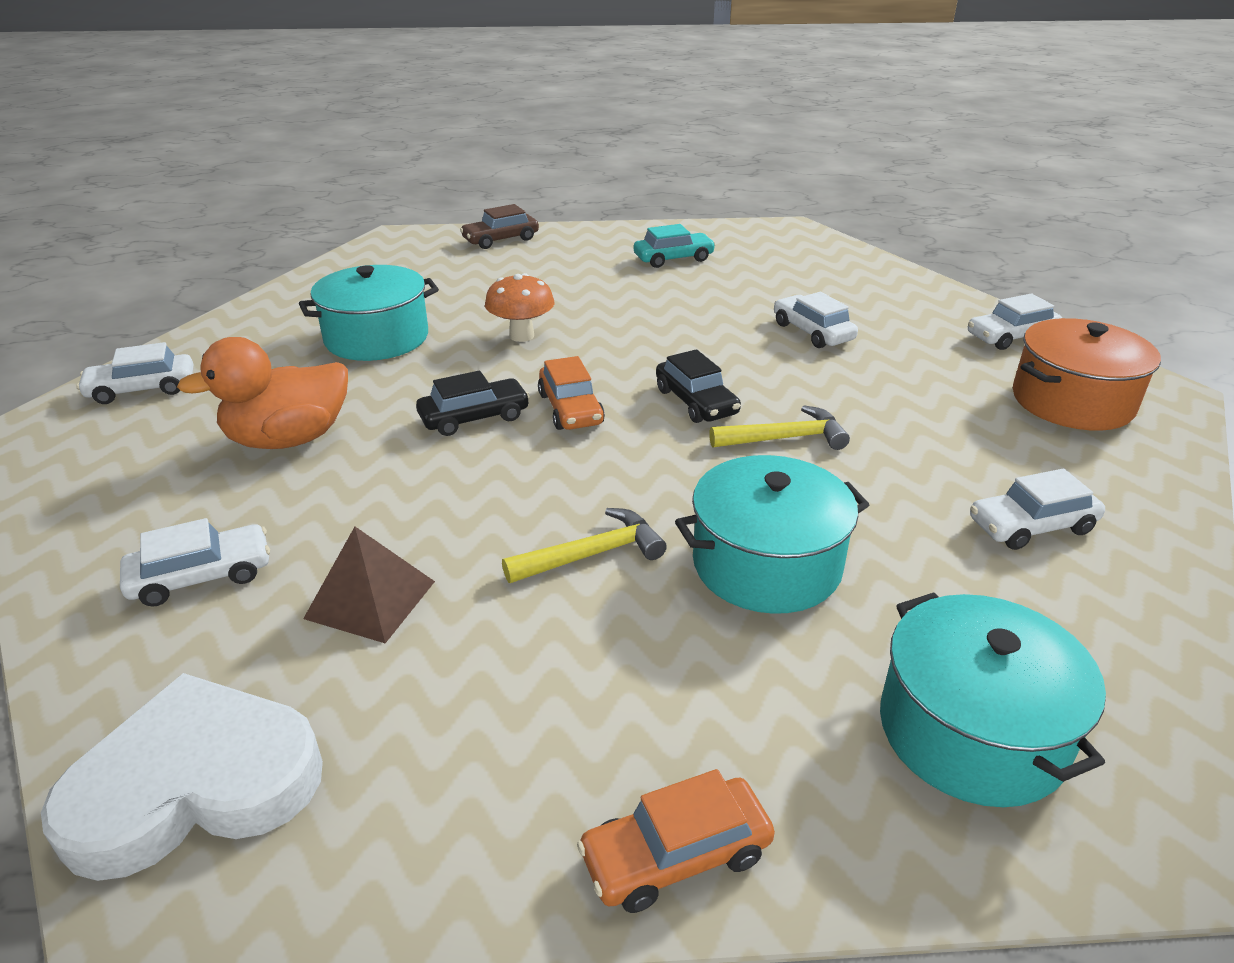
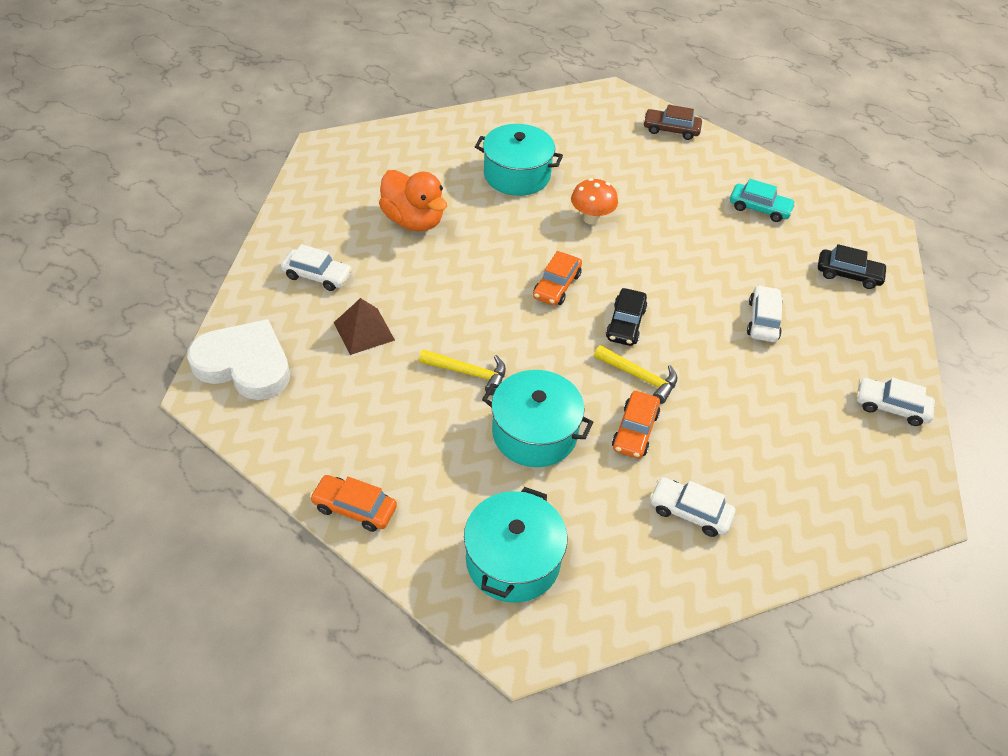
camera: 40 degrees right, 15 degrees up
(142, 389) = (383, 147): white car -> none
(288, 439) = (413, 220): orange duck -> orange duck turned 150 degrees counterclockwise
(474, 417) = (505, 261): black car -> black car (848, 274)
(860, 489) = (635, 431): none -> orange car
(1072, 401) = (847, 472): orange pot -> none

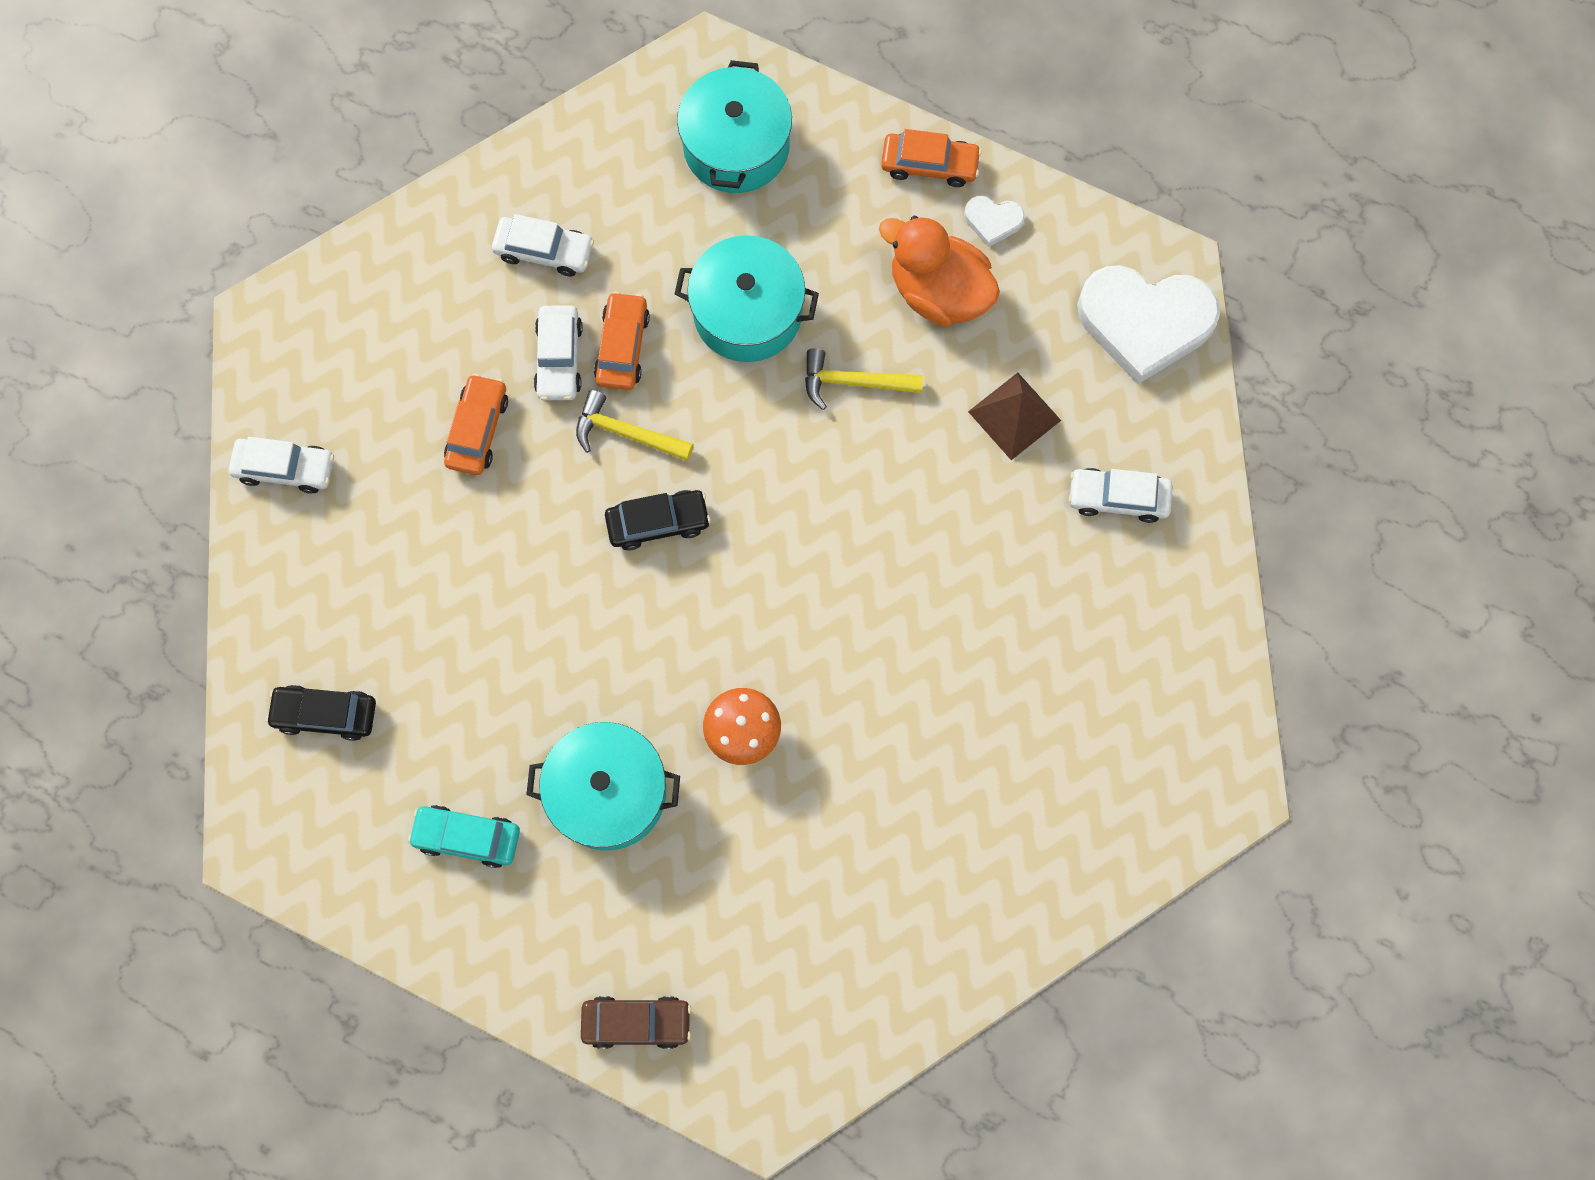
camera: 170 degrees right, 25 degrees up
(322, 454) = (993, 221): none -> white heart
(413, 220) = (1020, 650): orange duck -> orange duck (938, 292)
(517, 175) = (887, 809): turquoise pot -> turquoise pot (608, 792)
(556, 286) = (769, 570): orange car -> orange car (478, 430)
(625, 323) = (658, 523): black car -> black car turned 75 degrees clockwise
(763, 320) = (459, 581): white car -> white car (559, 358)

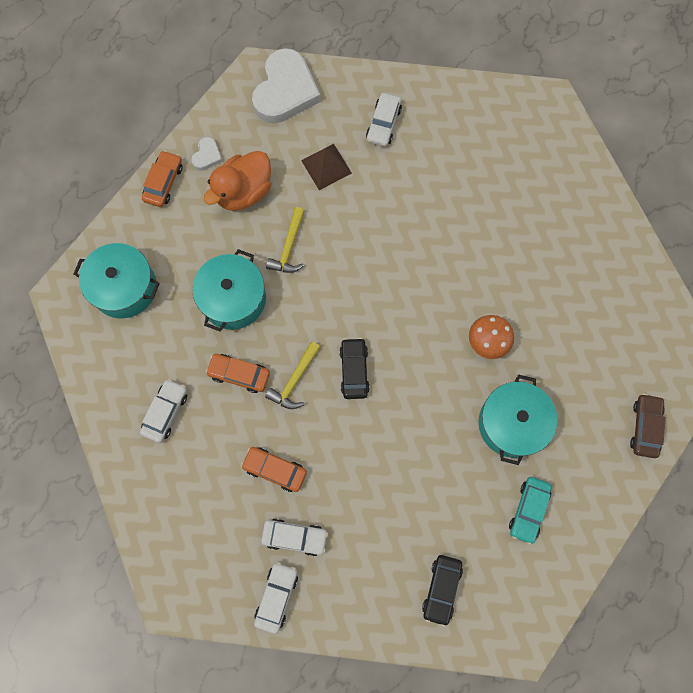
camera: 80 degrees left, 0 degrees up
(559, 358) = (238, 413): white car -> white car (295, 537)

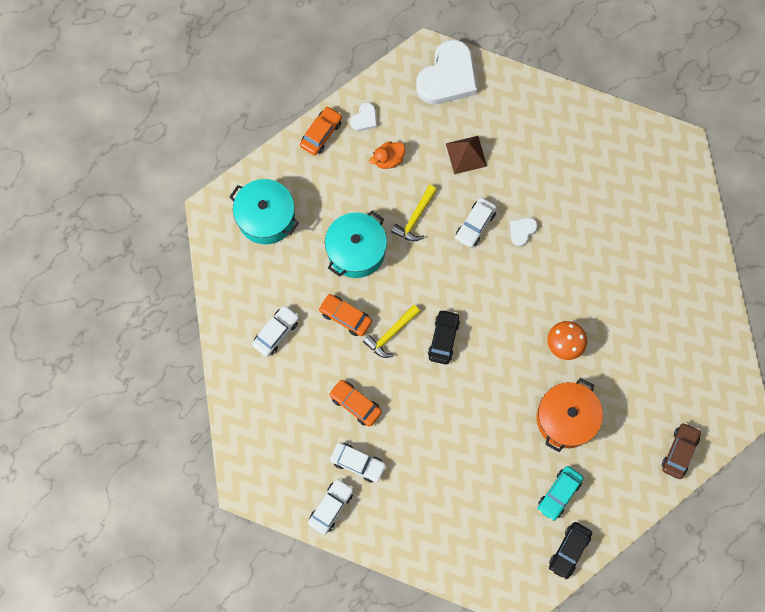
camera: 15 degrees right, 0 degrees up
(243, 192) = (388, 159): orange duck -> orange duck, size x0.57
(383, 124) = (527, 129): white car -> white car (475, 225)
(408, 232) = (522, 231): none -> white heart
(441, 589) = (468, 537): black car -> black car (569, 551)
(512, 423) = (566, 418): turquoise pot -> orange pot

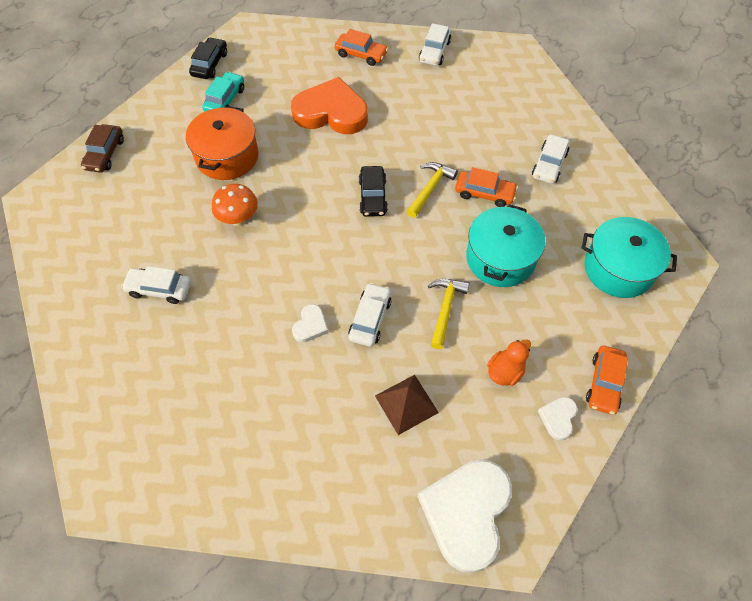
camera: 165 degrees right, 15 degrees down
(355, 404) = (443, 125): orange car -> orange car (361, 54)
(358, 463) = (422, 84): white car -> white car (159, 289)
(458, 449) = (331, 112): none -> orange heart

